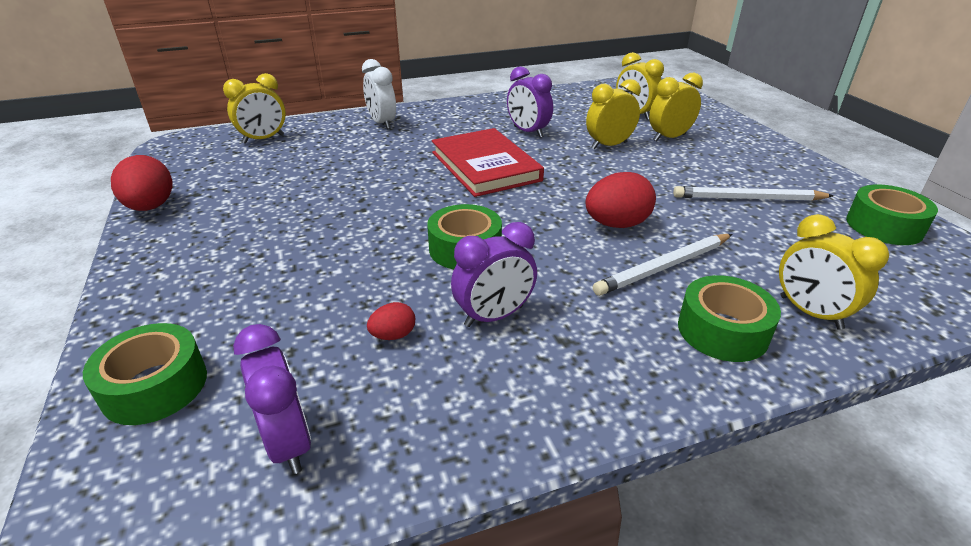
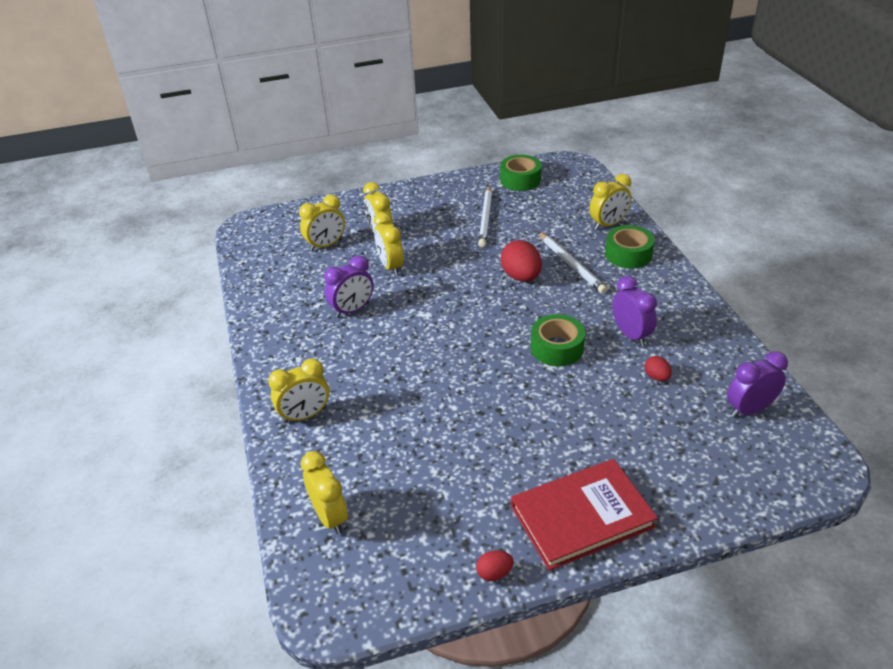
camera: 85 degrees left, 5 degrees up
(151, 207) = (494, 573): red egg -> red egg, size x0.52
(155, 386) = (726, 481): green tape -> none
(382, 123) = (305, 415): white clock -> yellow clock
(485, 166) = (423, 337): red book -> red book (582, 516)

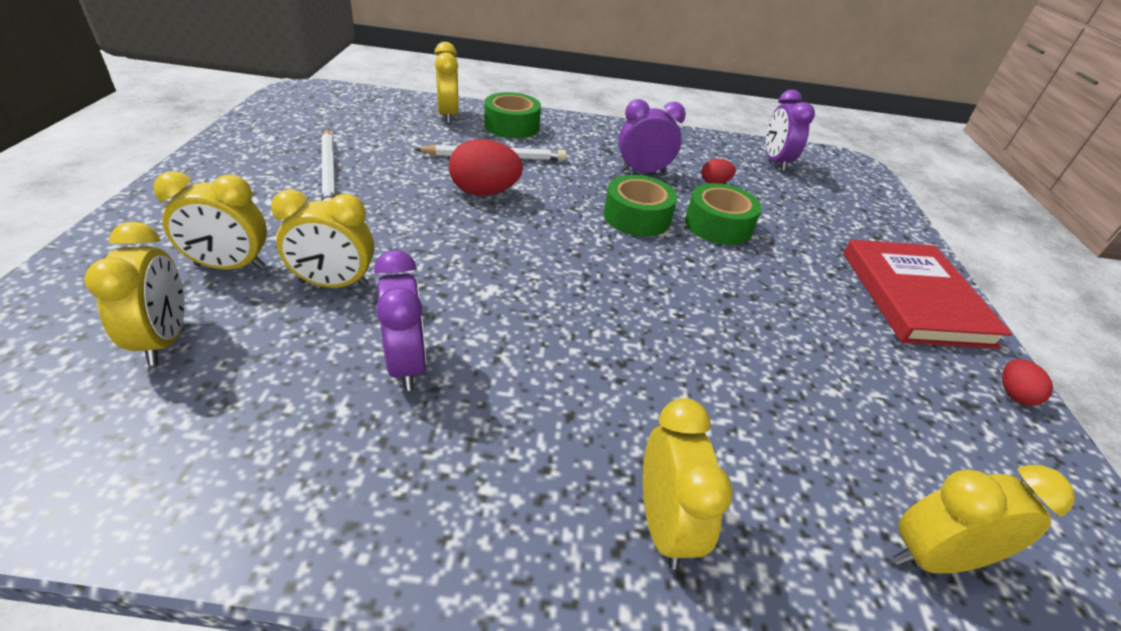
camera: 75 degrees left, 0 degrees up
(485, 218) = (329, 171): white pencil -> white pencil turned 45 degrees clockwise
(520, 180) = (283, 124): green tape -> green tape (718, 225)

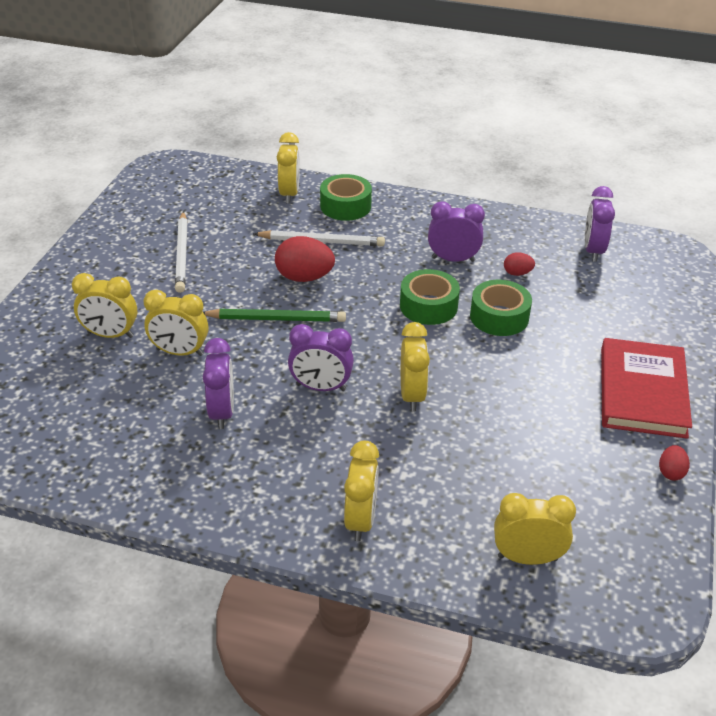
camera: 15 degrees right, 0 degrees up
(165, 339) = (73, 384): yellow clock -> yellow clock (412, 395)
(460, 237) = (276, 319): none -> green pencil
(540, 318) = (321, 387): none -> purple clock

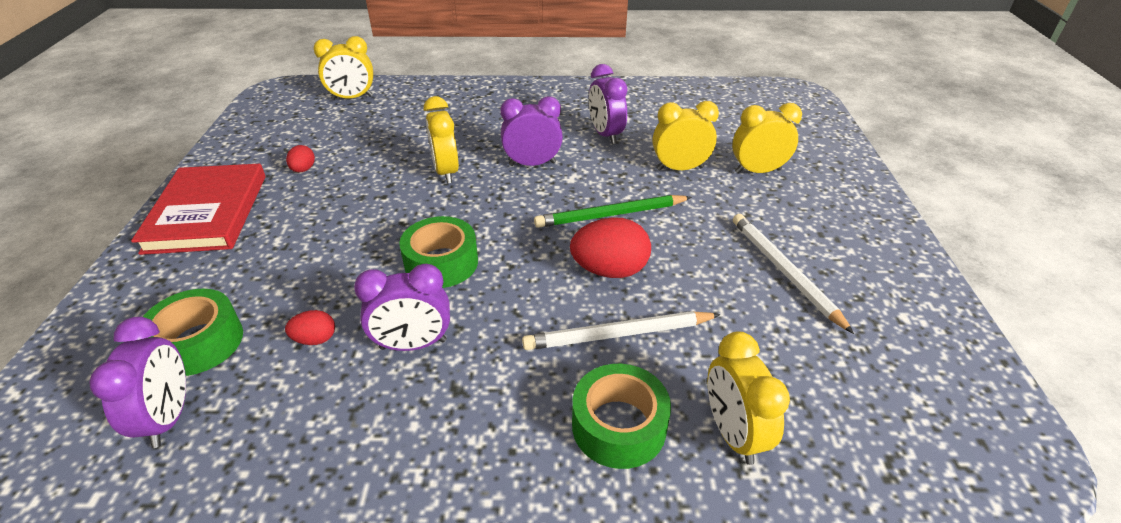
camera: 165 degrees right, 0 degrees up
(361, 520) = (469, 98): yellow clock -> none
(499, 317) = (351, 266): green tape -> green tape (198, 343)
(671, 472) = (217, 155): red egg -> red egg (303, 170)

